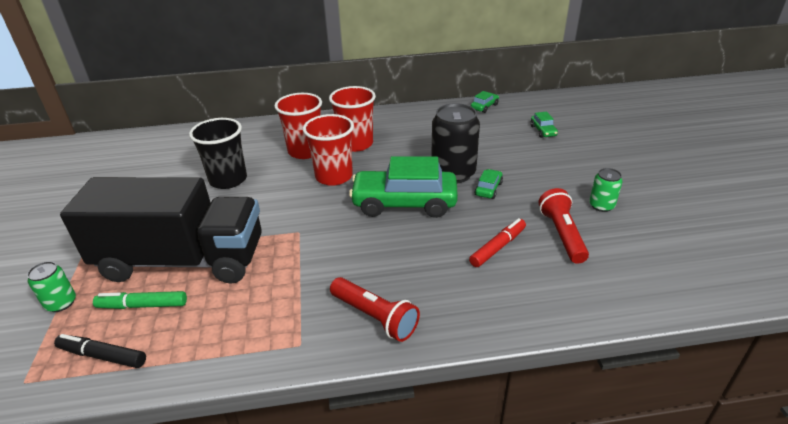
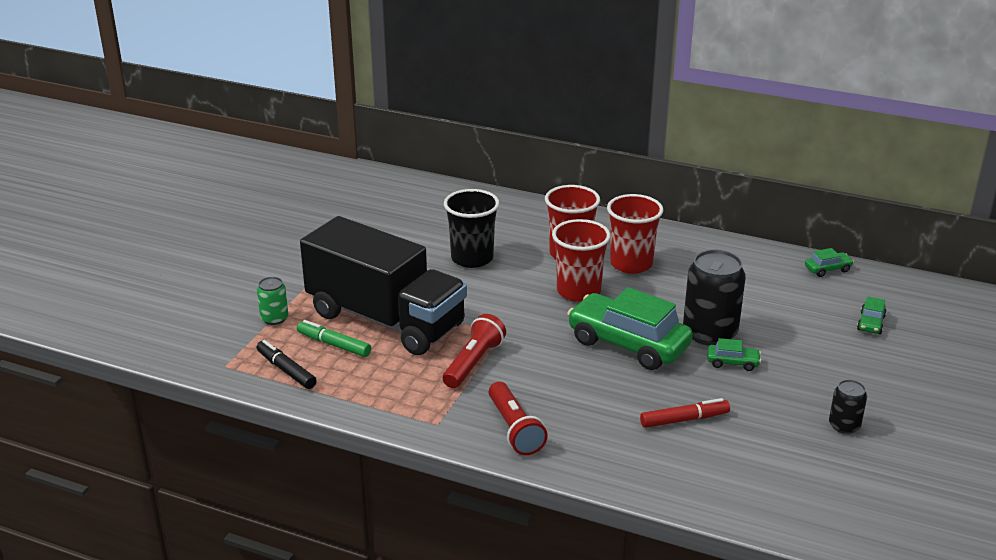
camera: 30 degrees right, 5 degrees down
(488, 189) = (732, 362): green car -> green car turned 45 degrees clockwise
(562, 234) = (765, 434): red flashlight -> red flashlight (474, 362)
(601, 206) = (844, 425): green can -> black can

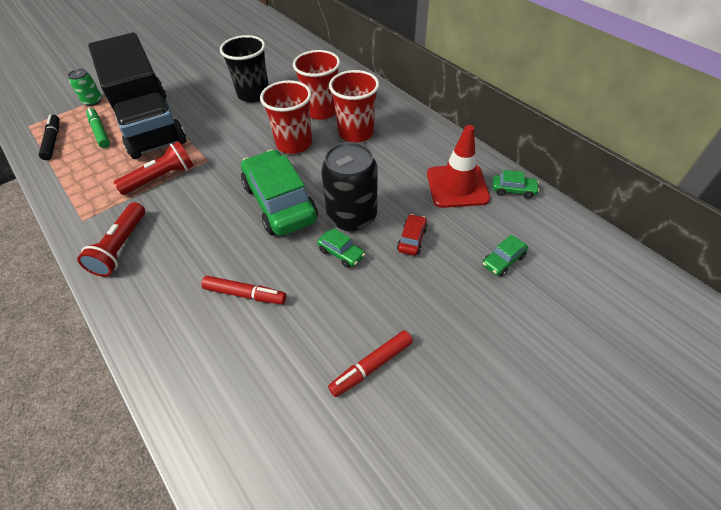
camera: 30 degrees right, 20 degrees up
(777, 280) = (457, 186): none -> red traffic cone
(782, 333) = (412, 239): none -> red car
(844, 425) = (371, 366): black can -> red marker

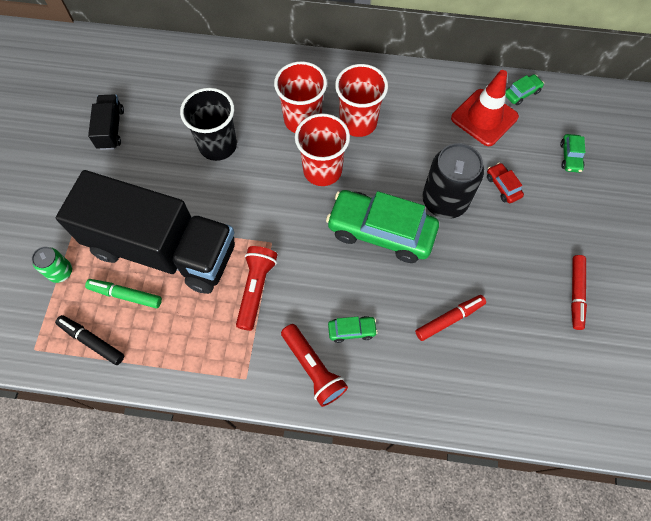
camera: 45 degrees left, 15 degrees up
(213, 56) = (111, 129): none -> black truck
(341, 253) = (472, 235): green car -> green car (352, 330)

